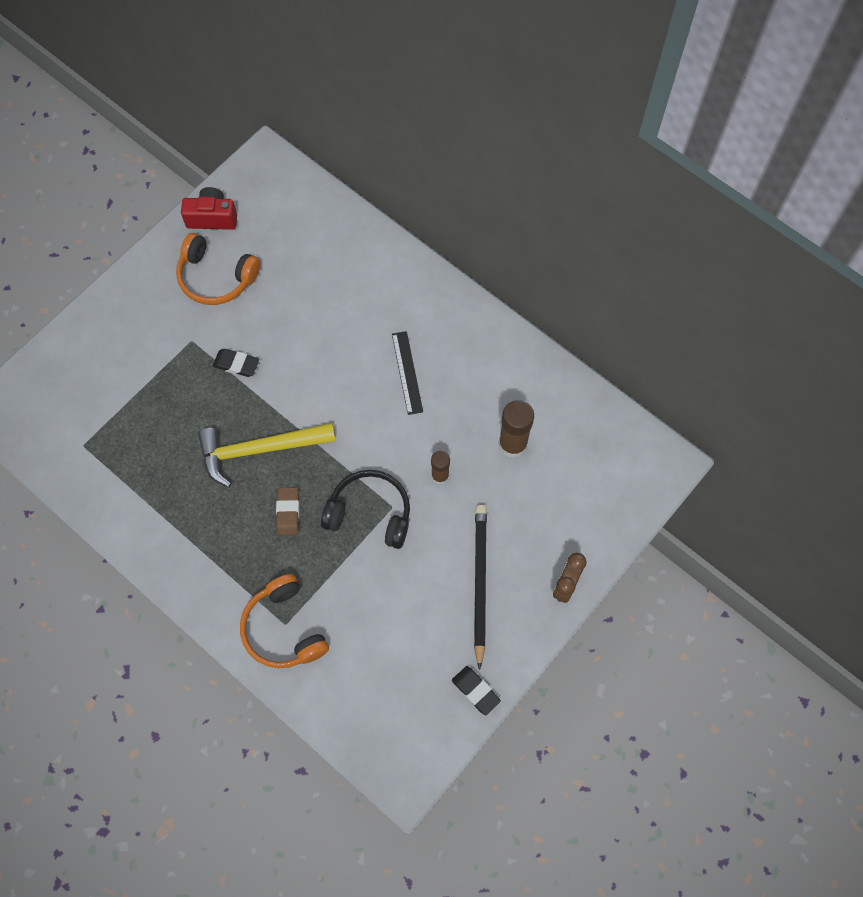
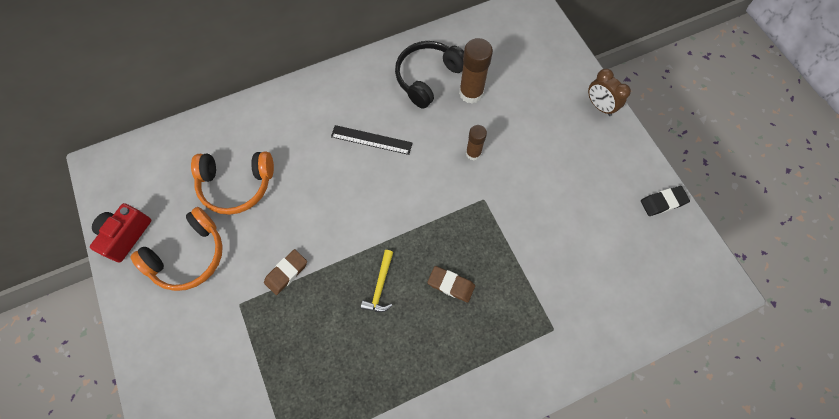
camera: 65 degrees left, 0 degrees up
(236, 364) = (286, 273): black eraser -> brown eraser
(259, 450) = (380, 286): yellow hammer -> yellow hammer, size x0.48
(284, 629) = (558, 332): orange headphones -> orange headphones (236, 185)
(370, 513) = (482, 218): black headphones -> black headphones (428, 77)
(479, 583) = (575, 163): black pencil -> none

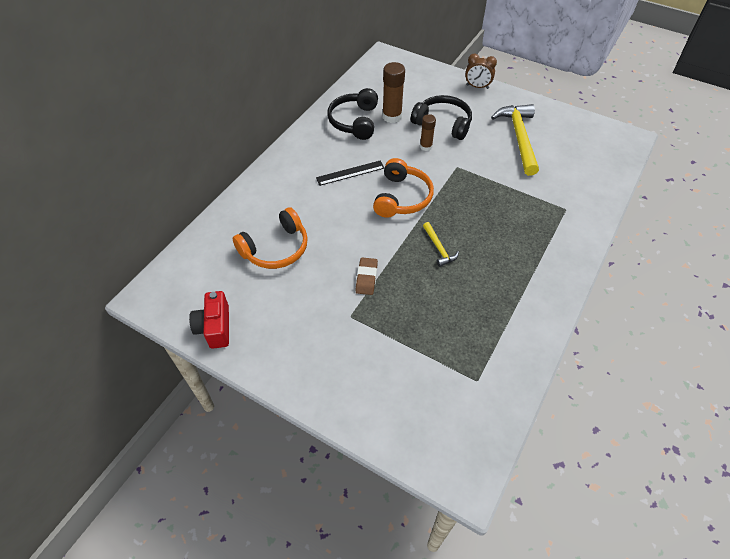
camera: 35 degrees left, 15 degrees down
(189, 256) = (281, 310): orange headphones -> orange headphones (402, 197)
(451, 285) = (483, 222): brown eraser -> none
(517, 134) = (443, 123): none -> black headphones
(586, 203) = (519, 138): none -> yellow hammer
(663, 202) = (560, 115): black eraser -> none

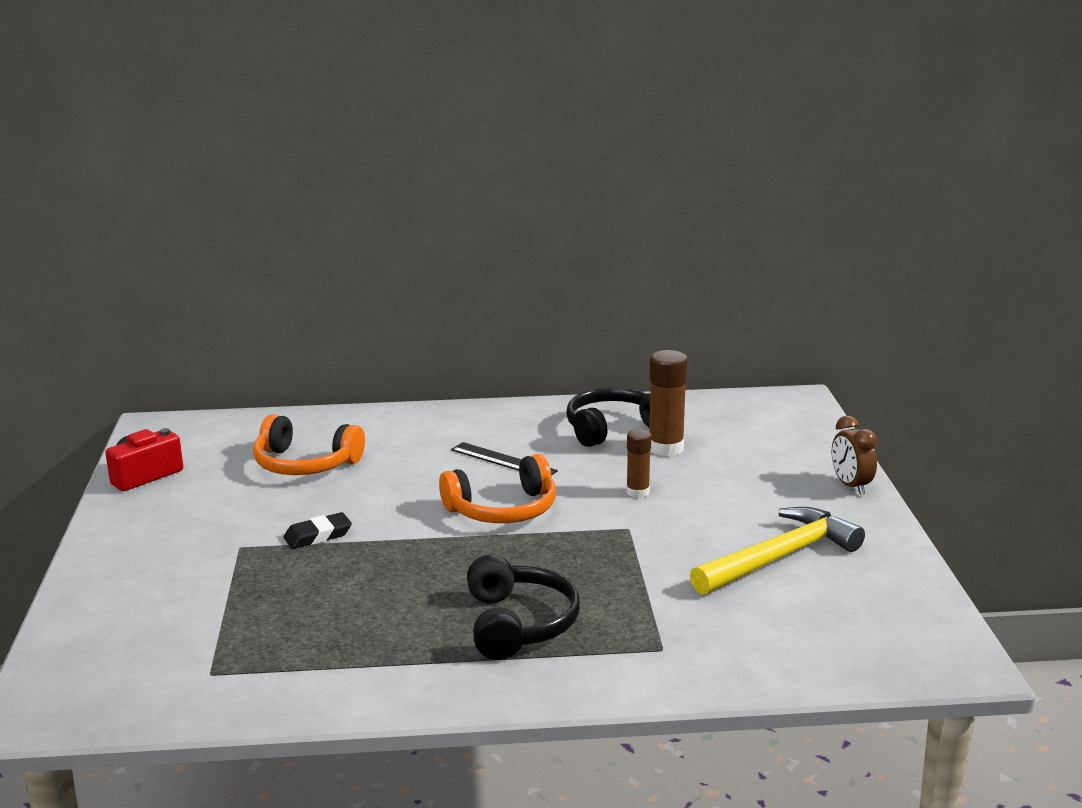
camera: 55 degrees right, 30 degrees down
(366, 278) = (318, 536): brown eraser -> black eraser
(439, 248) = (434, 568): yellow hammer -> none
(443, 123) = (712, 488): black headphones -> black headphones (518, 624)

